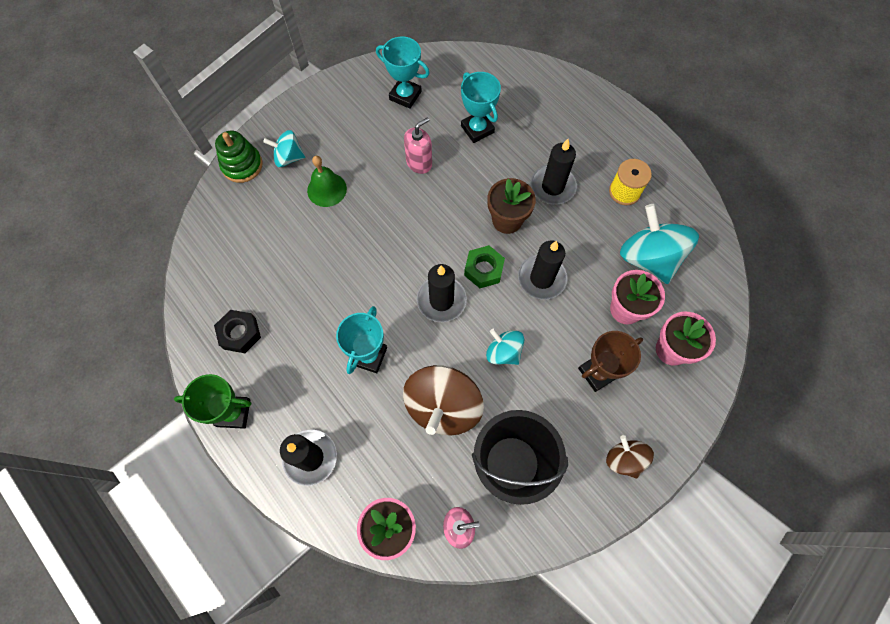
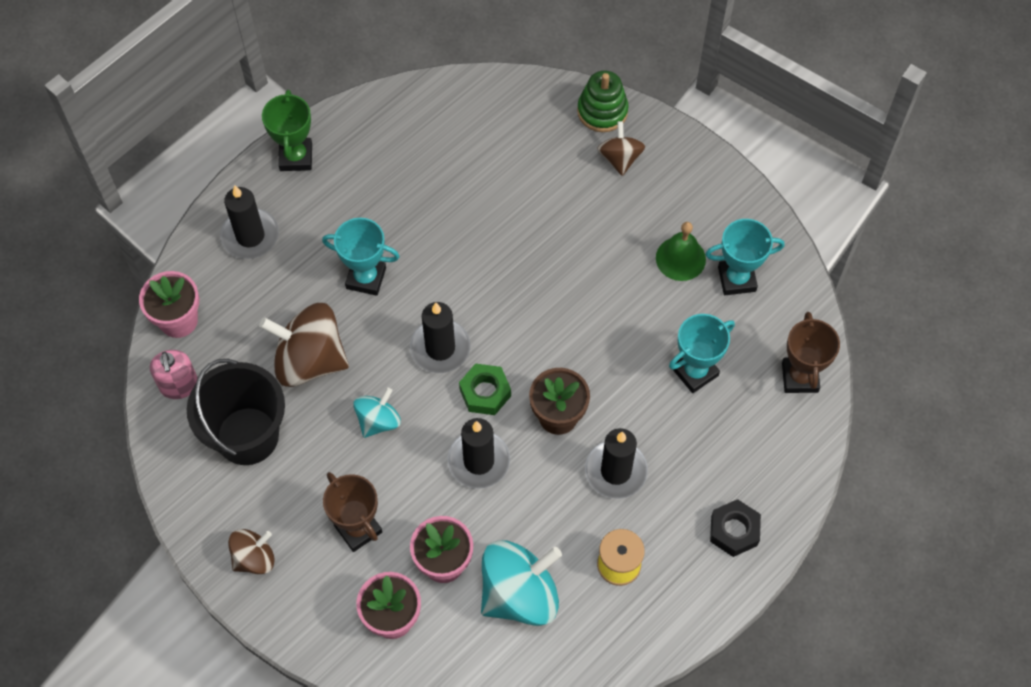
camera: 85 degrees right, 5 degrees down
(240, 333) = (385, 147): black nut -> black nut (734, 531)
(288, 158) = (620, 158): turquoise spinning top -> brown spinning top
(327, 189) = (579, 206): green bell -> green bell (680, 258)
(405, 95) = (737, 279): turquoise trophy -> turquoise trophy turned 60 degrees clockwise
(419, 163) = (632, 306): pink soap dispenser -> none
(486, 69) = (799, 377): none -> brown trophy

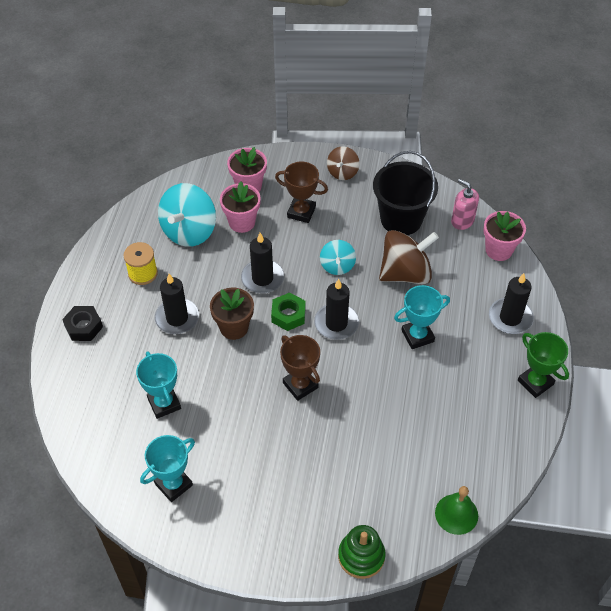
camera: 145 degrees right, 10 degrees down
(620, 158) = (319, 524): brown spinning top -> none
(680, 258) = (223, 475): green bell -> green bell (456, 514)
(695, 372) = (164, 403): turquoise trophy -> turquoise trophy turned 45 degrees counterclockwise
(799, 377) = (90, 442): brown trophy -> brown trophy (300, 385)

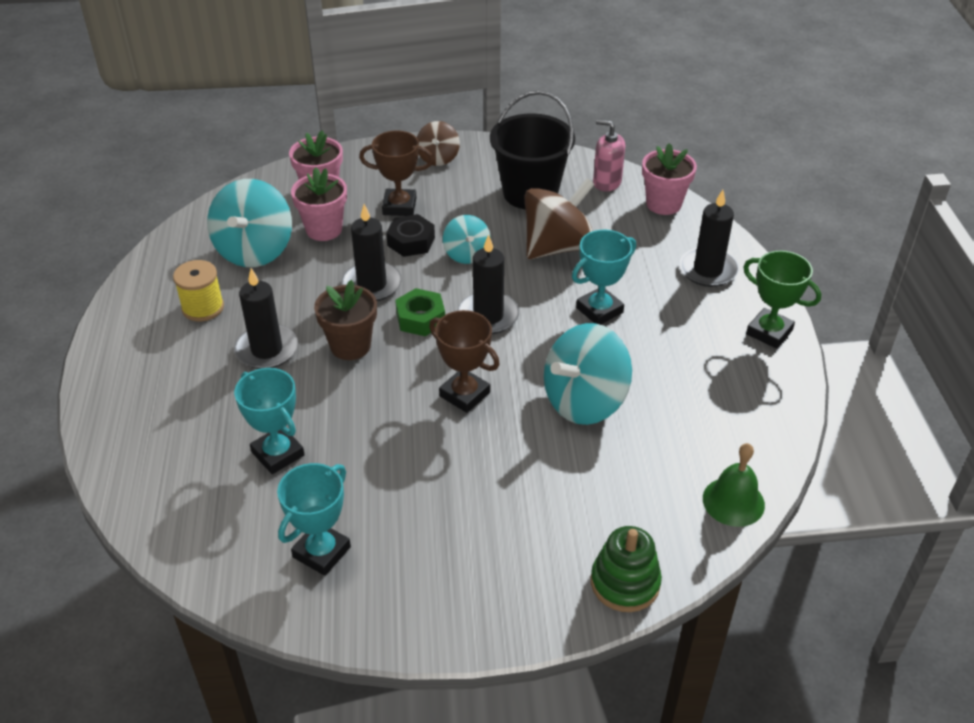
camera: 15 degrees left, 10 degrees down
(84, 327) = (133, 384): black nut -> black nut (411, 241)
(381, 410) = (584, 401): none -> turquoise spinning top

